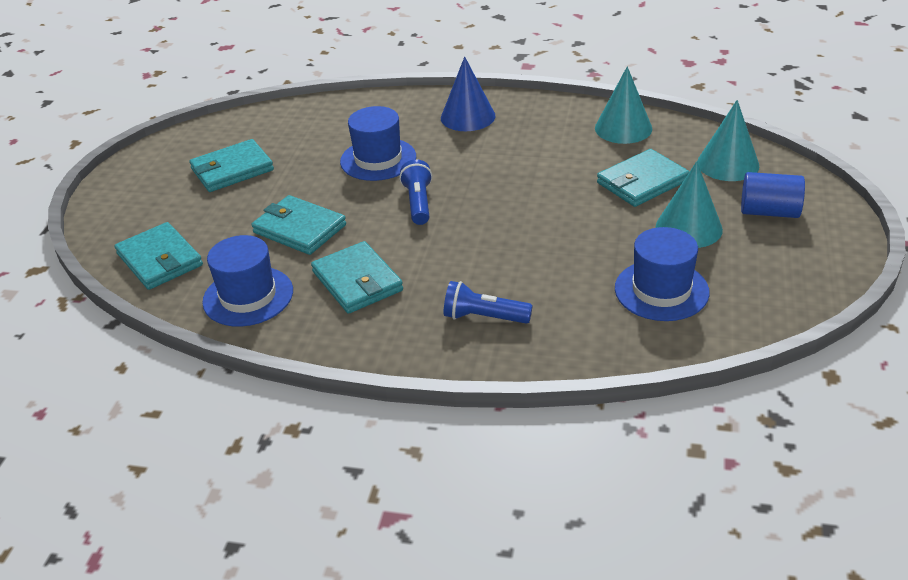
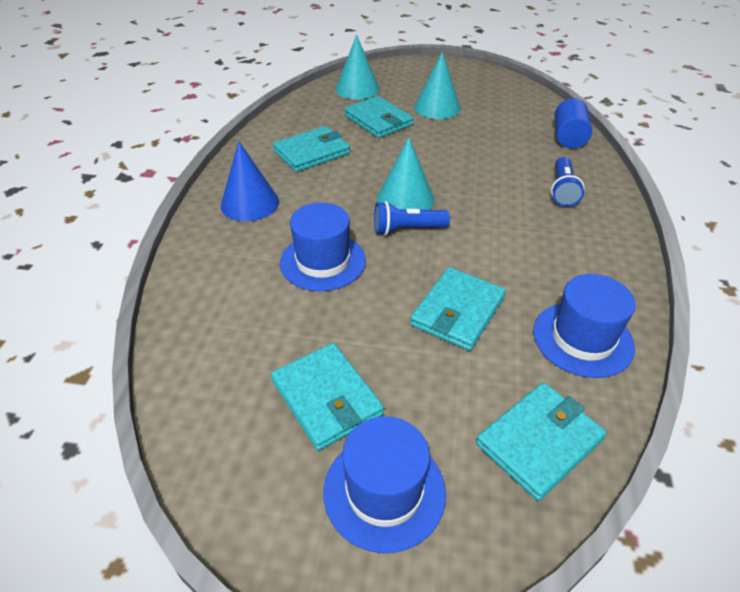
camera: 95 degrees left, 5 degrees up
(357, 281) = (537, 261): turquoise wallet -> turquoise wallet (312, 152)
(623, 128) = (296, 124): turquoise cone -> turquoise cone (405, 199)
(661, 290) = (509, 121): blue hat -> blue hat (384, 491)
(769, 212) = (416, 81): blue cylinder -> blue cylinder (568, 137)

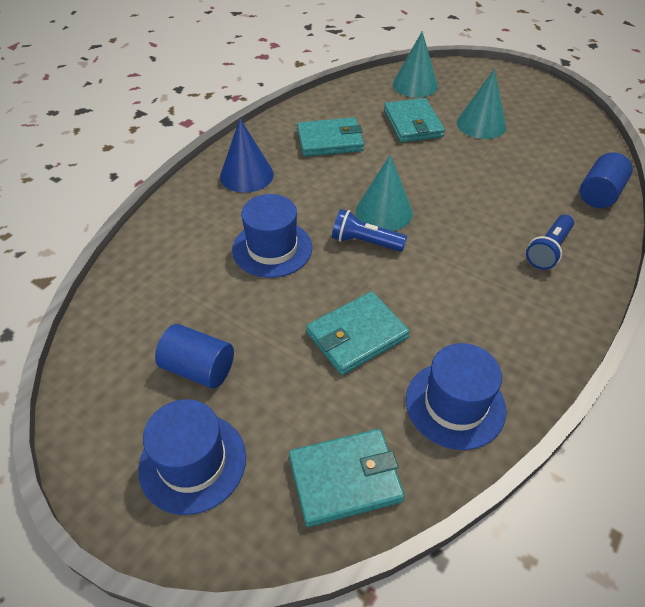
camera: 25 degrees right, 5 degrees up
(326, 398) = (199, 369): turquoise wallet -> blue cylinder

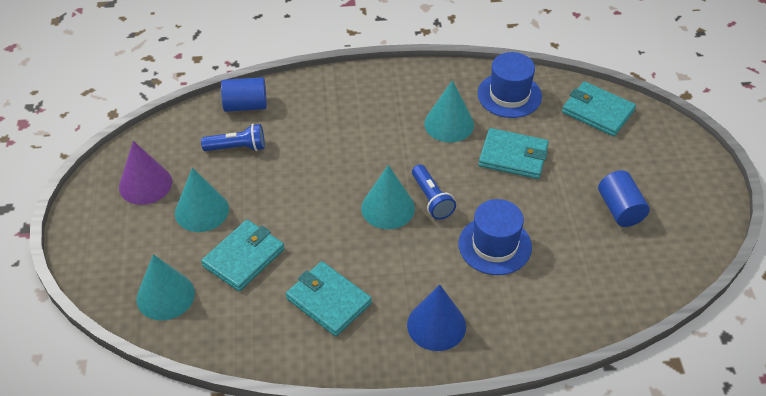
camera: 130 degrees left, 0 degrees up
(193, 462) = (663, 170): blue hat -> none
(453, 316) = (449, 124): none -> turquoise cone
(536, 112) = (145, 184): none -> purple cone
(548, 250) = (339, 107): blue flashlight -> blue flashlight (237, 147)

